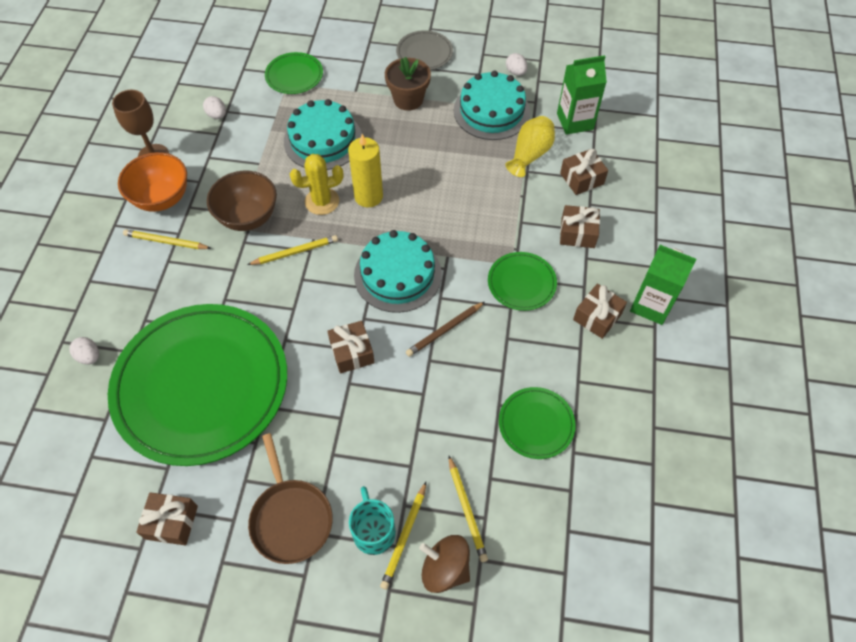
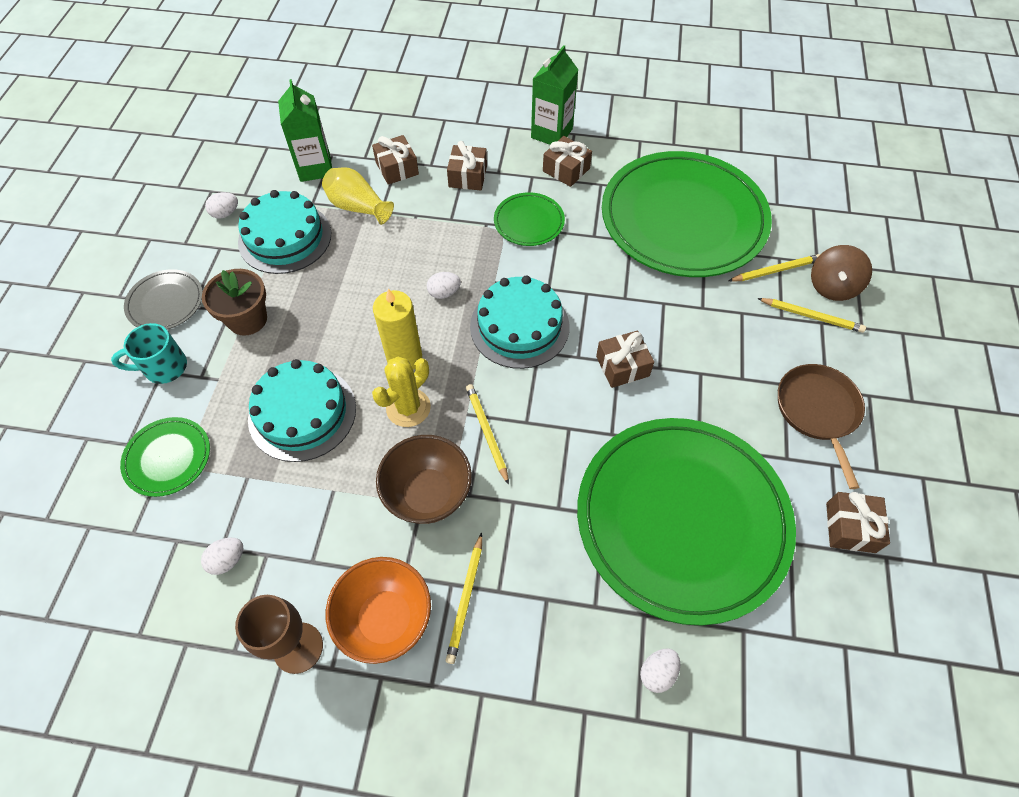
camera: 90 degrees left, 0 degrees up
(291, 518) = (817, 411): brown pan -> brown pan turned 75 degrees counterclockwise
(322, 201) = (408, 408): yellow cactus -> yellow cactus turned 60 degrees clockwise
(373, 531) = (812, 340): turquoise mug -> turquoise mug (164, 367)
(434, 220) = (444, 293): none -> white egg
(445, 330) = (588, 285): brown pencil -> none
(536, 424) = (683, 219): green plate -> green plate, size x2.35

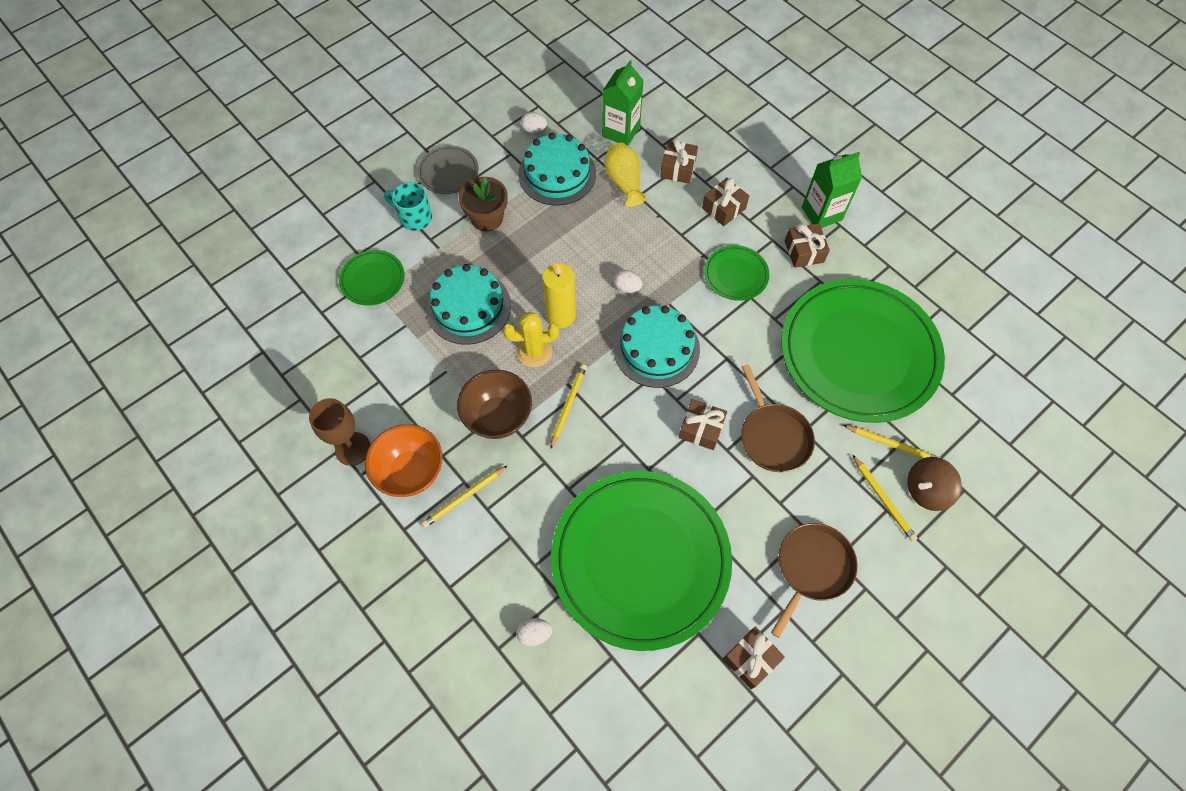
camera: 40 degrees right, 5 degrees up
(227, 560) = (356, 368): white egg -> none
(685, 329) = (773, 436): none -> brown pan

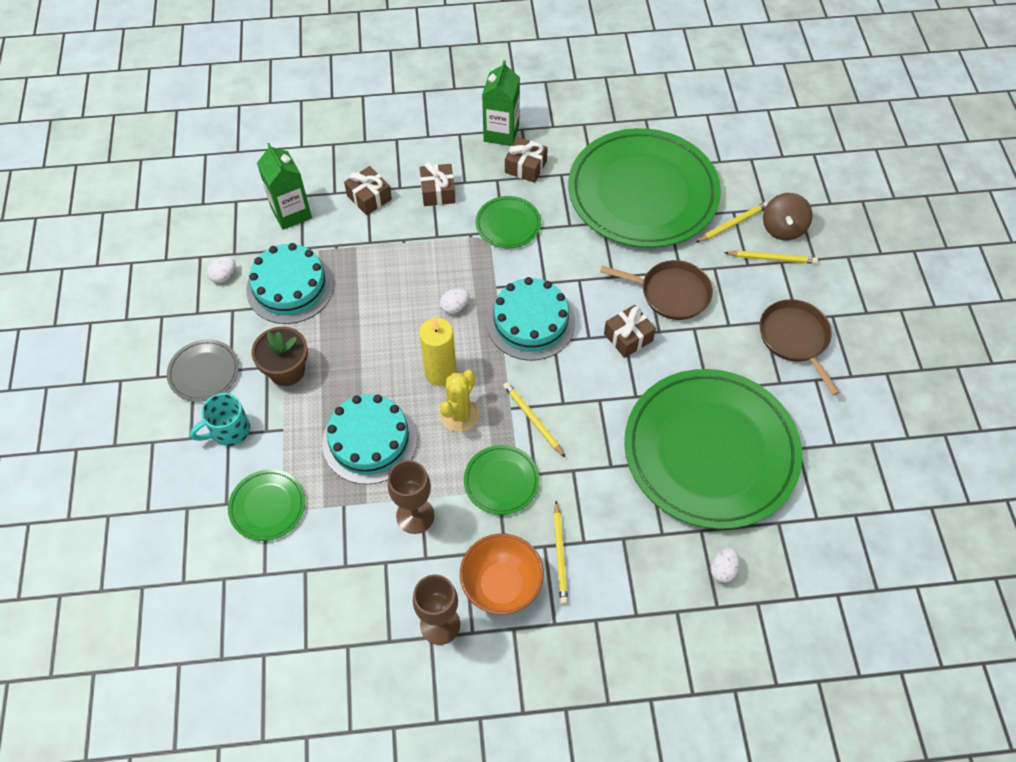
camera: 55 degrees left, 5 degrees down
(428, 376) = (415, 515): none -> brown goblet
(498, 416) = (501, 481): brown bowl -> green plate
(624, 182) = (347, 243): yellow vase -> none
(750, 659) = (840, 425): brown gift -> none

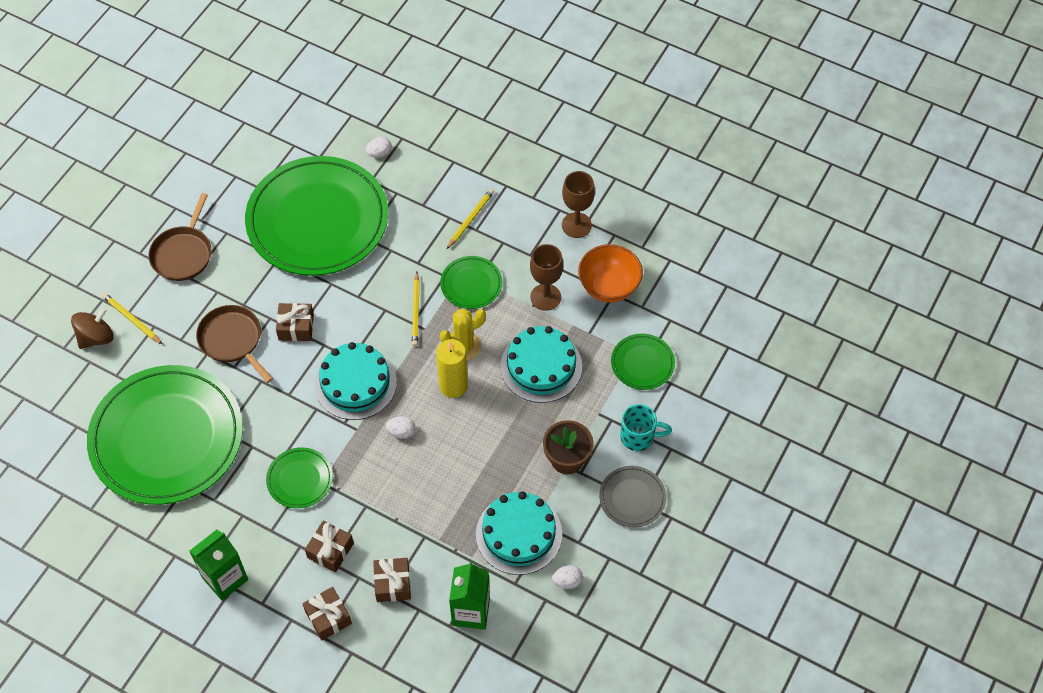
camera: 145 degrees left, 0 degrees up
(501, 585) = (521, 224): orange bowl -> orange bowl (609, 287)
(525, 167) = (236, 527): brown gift -> brown gift (328, 617)
(733, 224) = (128, 365): yellow pencil -> none

